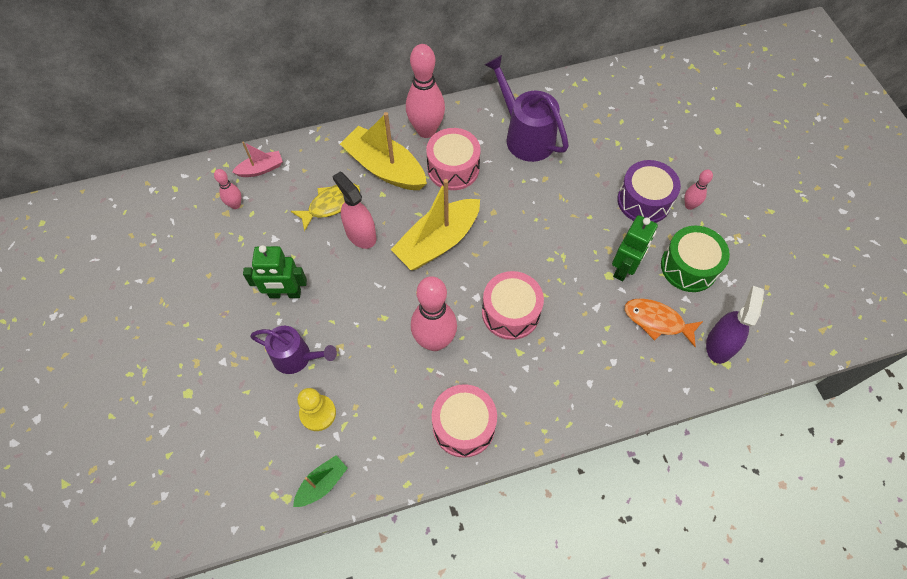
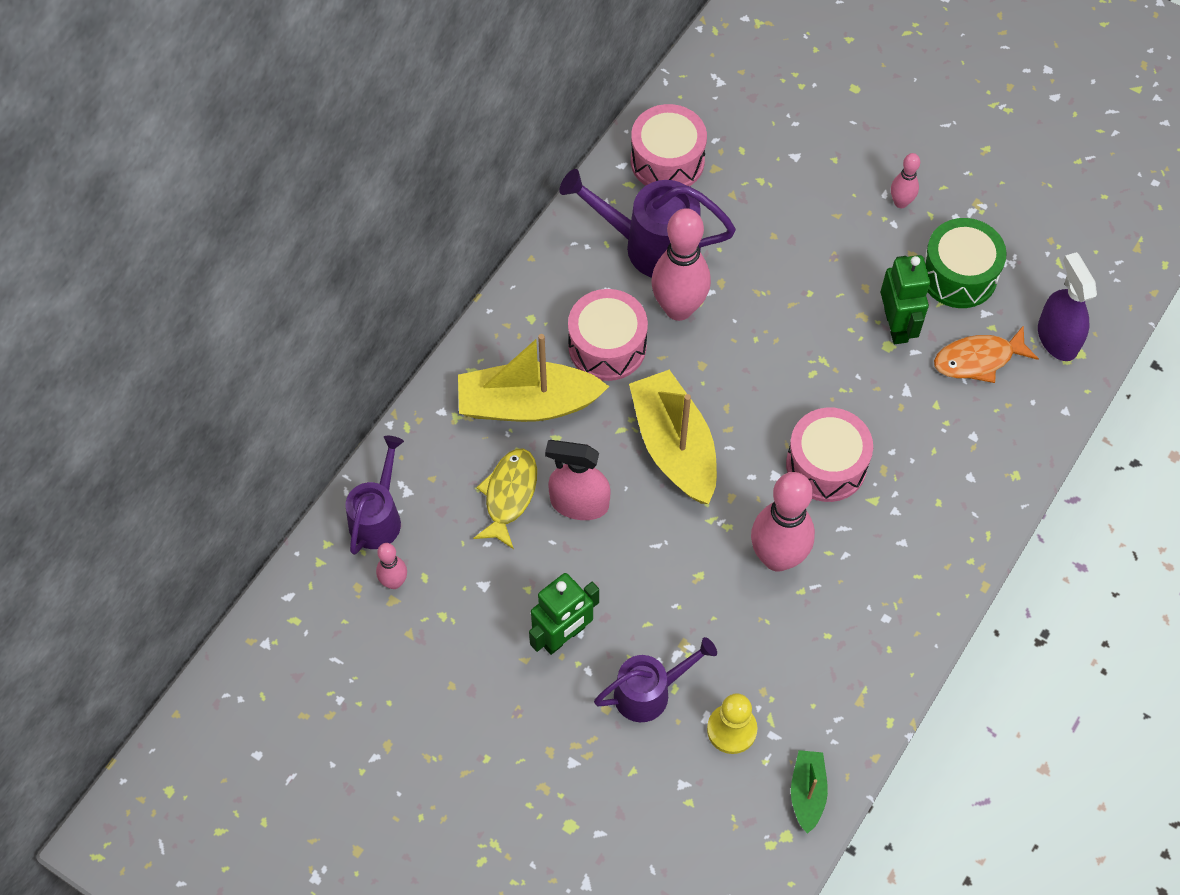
camera: 40 degrees left, 0 degrees up
(261, 169) = (378, 516): pink boat -> purple watering can
(426, 130) = (530, 322): pink bowling pin -> pink bowling pin (678, 308)
(437, 242) = (674, 446): yellow boat -> yellow boat turned 150 degrees clockwise
(463, 426) = (890, 620): pink drum -> pink drum (667, 161)
(644, 201) = (850, 232): purple drum -> none

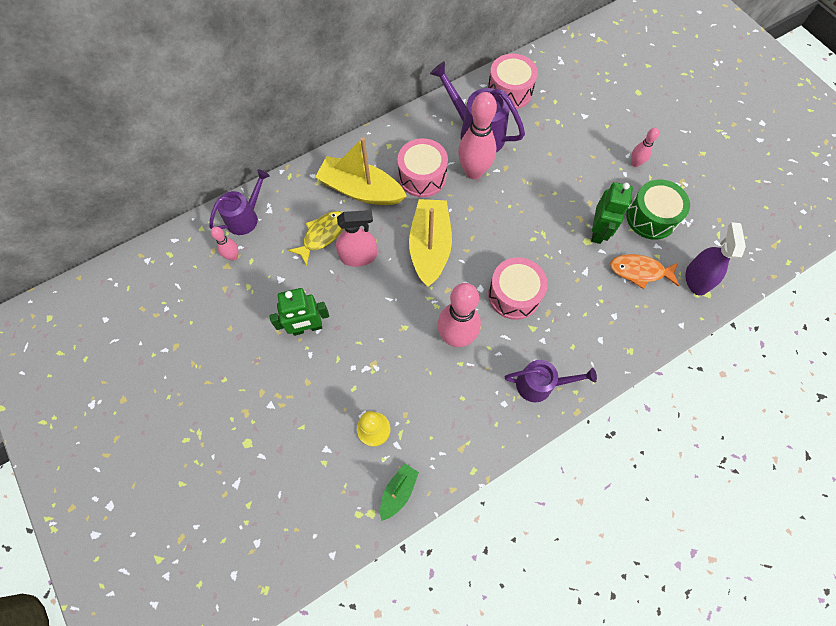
camera: 25 degrees right, 5 degrees up
(579, 503) = (358, 256): pink spray bottle -> pink spray bottle turned 135 degrees clockwise
(650, 692) = (338, 383): purple watering can -> purple watering can (540, 384)

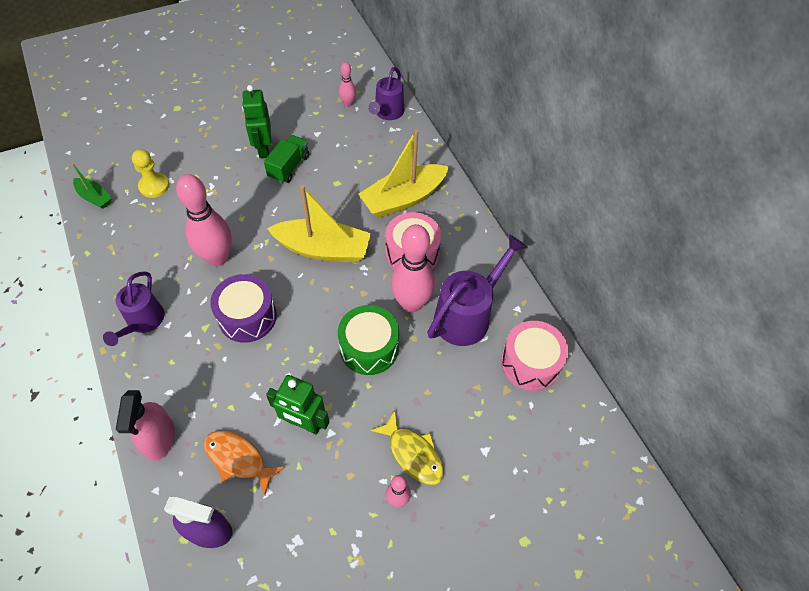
camera: 95 degrees right, 10 degrees down
(246, 217) = (387, 113): purple watering can -> purple watering can turned 60 degrees clockwise
(322, 235) = (356, 165): yellow fish -> yellow fish (413, 453)
(331, 297) = (289, 167): none -> green truck
(358, 256) = (326, 190): pink spray bottle -> pink spray bottle (159, 438)
(361, 190) = (403, 198): yellow boat -> yellow boat turned 150 degrees counterclockwise
(514, 295) = (247, 316): pink drum -> purple drum
(639, 271) = (238, 459): orange fish -> orange fish turned 75 degrees counterclockwise
(651, 217) = (310, 496): green drum -> green drum (369, 348)

